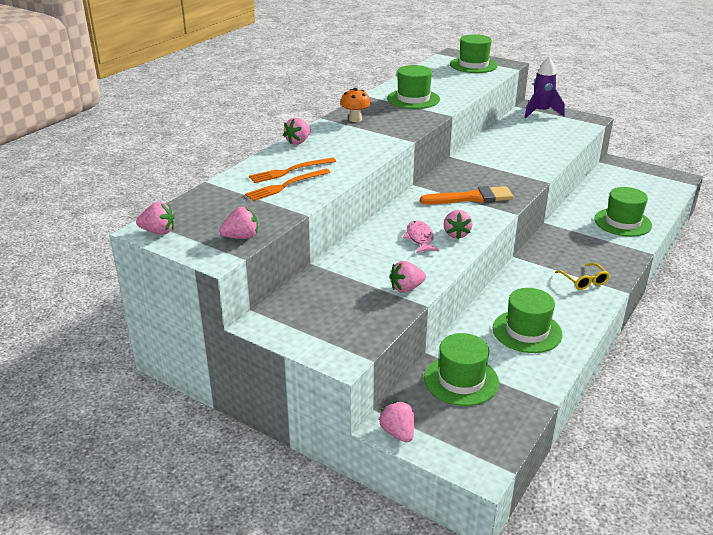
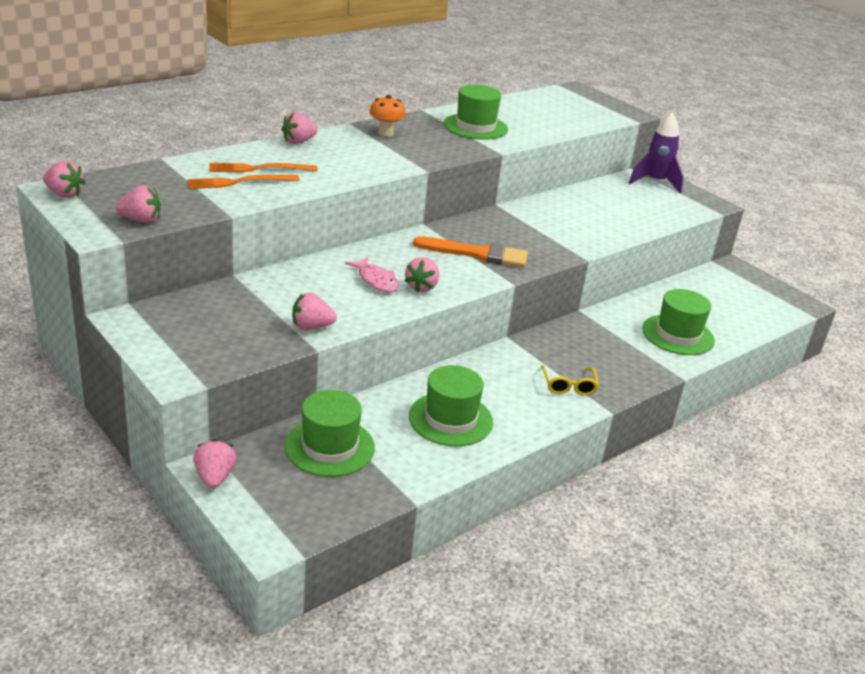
camera: 15 degrees right, 0 degrees up
(420, 238) = (376, 280): pink fish -> pink fish turned 135 degrees clockwise
(473, 65) = (588, 106): green hat -> none

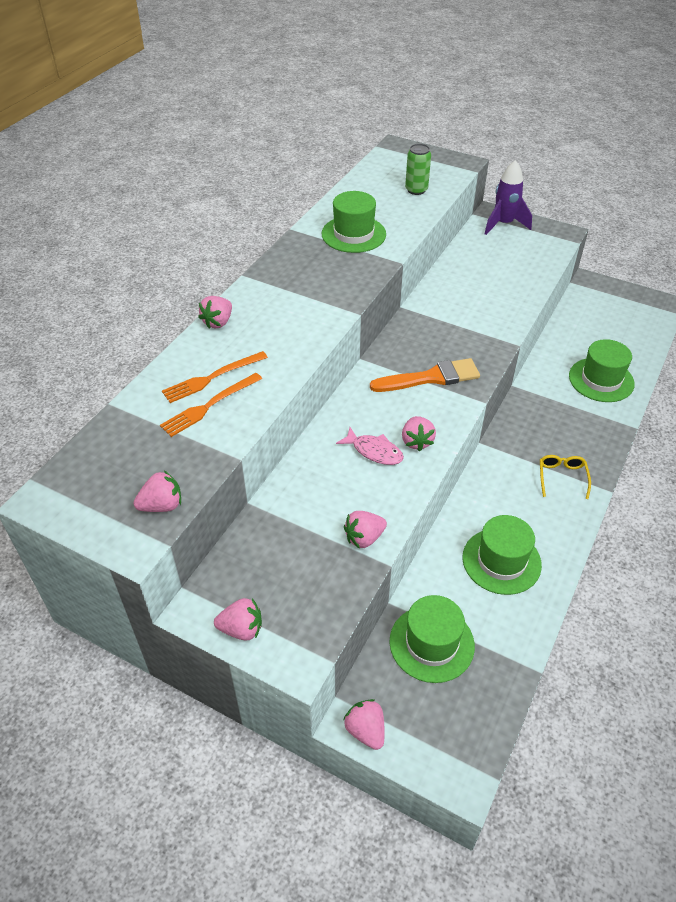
camera: 20 degrees left, 15 degrees up
(64, 194) = (57, 502): pink strawberry -> pink strawberry (241, 629)
(385, 133) = (285, 276): orange mushroom -> none
(565, 117) = (416, 190): none -> green can
(568, 386) = (562, 477): yellow glasses -> yellow glasses turned 150 degrees counterclockwise

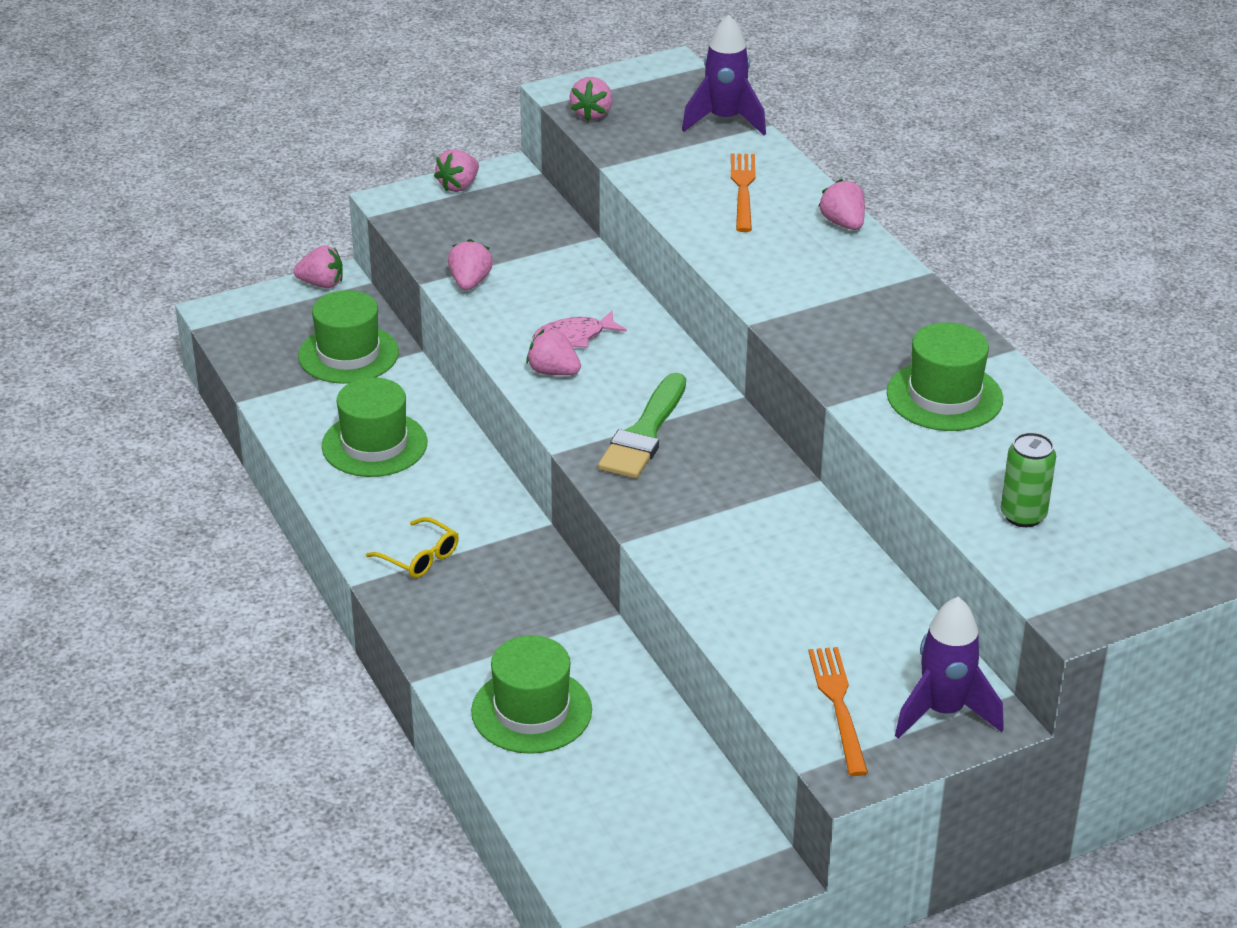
camera: 125 degrees right, 10 degrees down
(120, 428) = (724, 121): none -> purple rocket
(209, 406) = (699, 174): orange fork -> orange fork (838, 705)
(430, 378) = (644, 433): orange brush -> green brush

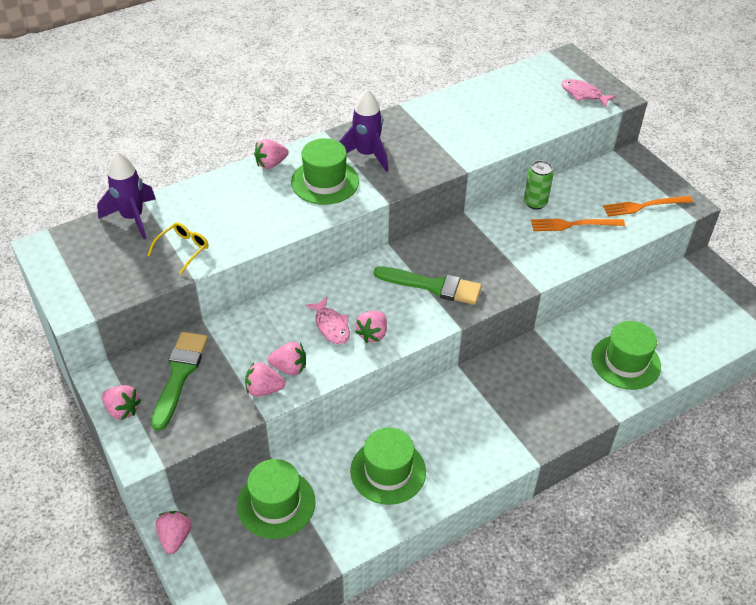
camera: 95 degrees left, 10 degrees up
(420, 557) = (505, 430): yellow glasses -> yellow glasses (183, 249)
(506, 222) = (179, 375): none -> green brush
(592, 114) = (113, 289): pink strawberry -> pink strawberry (289, 368)
(743, 189) = (228, 207): orange fork -> orange fork (573, 224)
(943, 712) = (635, 172): purple rocket -> purple rocket (366, 155)
(944, 396) = (449, 129): green hat -> green hat (325, 182)
(1023, 515) = (545, 108): green can -> green can (535, 203)
(1075, 571) = (583, 94): none -> pink fish

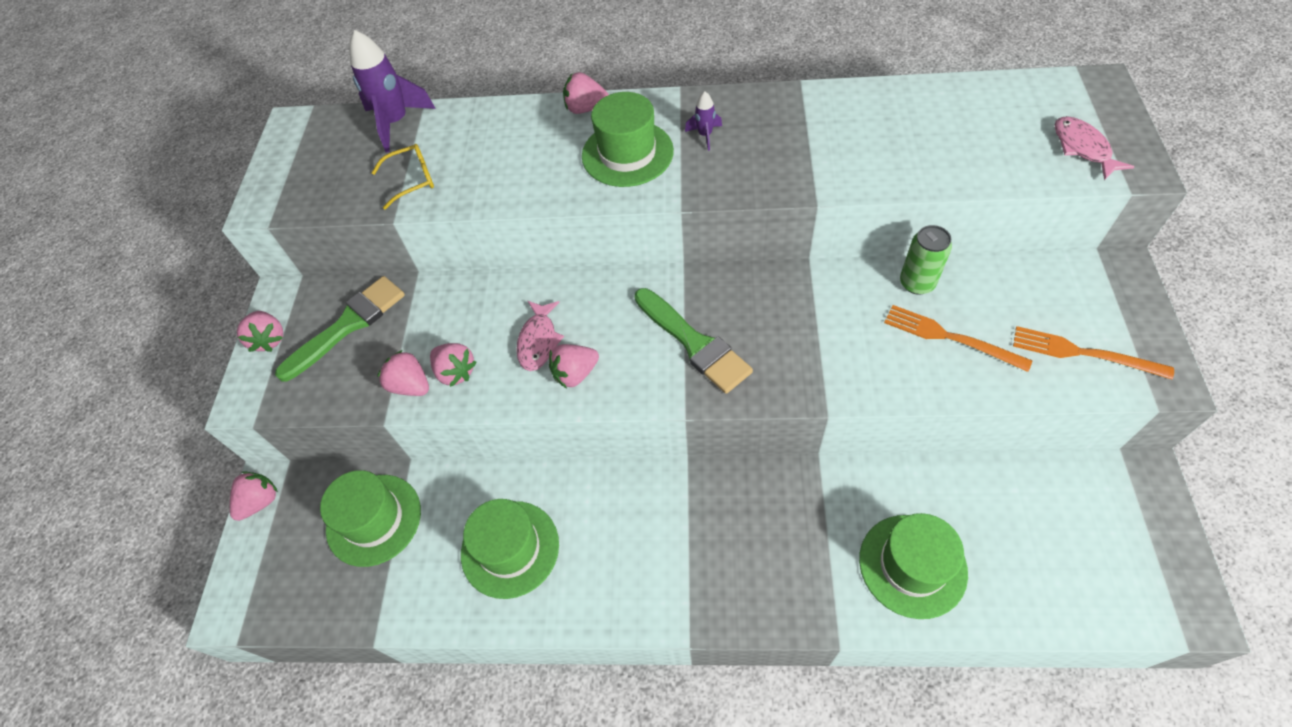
camera: 40 degrees right, 10 degrees up
(366, 155) = (705, 135): purple rocket -> purple rocket, size x0.49

